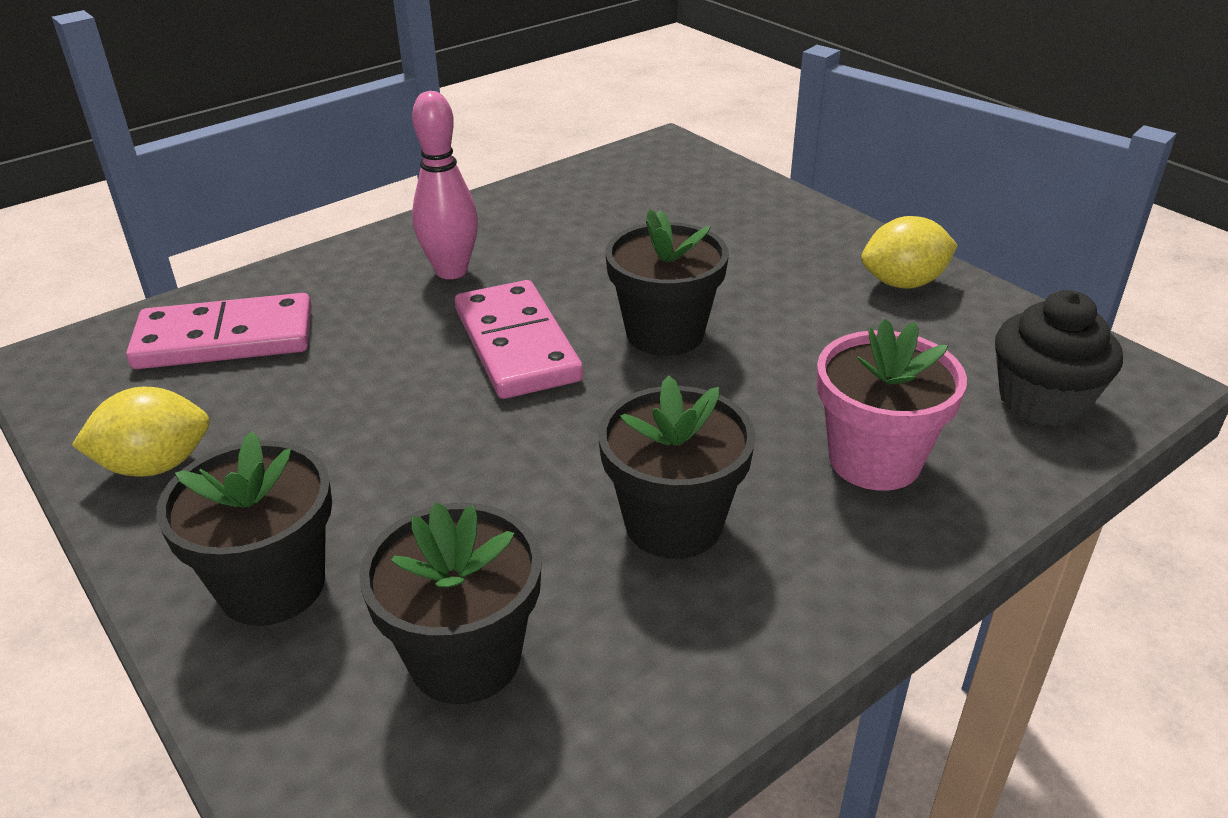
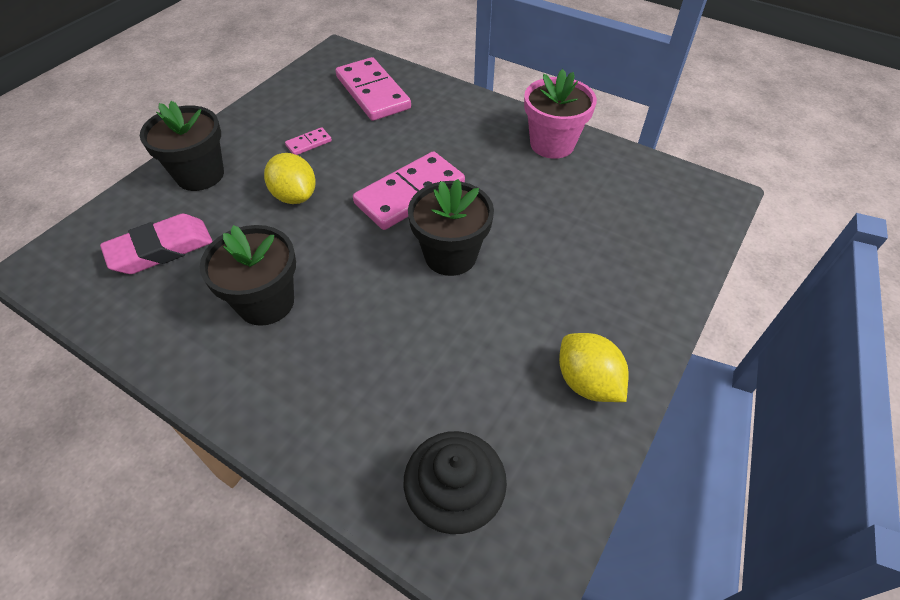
camera: 70 degrees right, 15 degrees up
(156, 465) = (271, 112): yellow lemon -> yellow lemon (295, 196)
(301, 429) = (308, 143): none -> pink domino
(451, 271) = (475, 144): pink bowling pin -> none
(465, 658) = (161, 249): black flower pot -> pink eraser
(874, 460) = (348, 392): pink flower pot -> pink flower pot (552, 144)

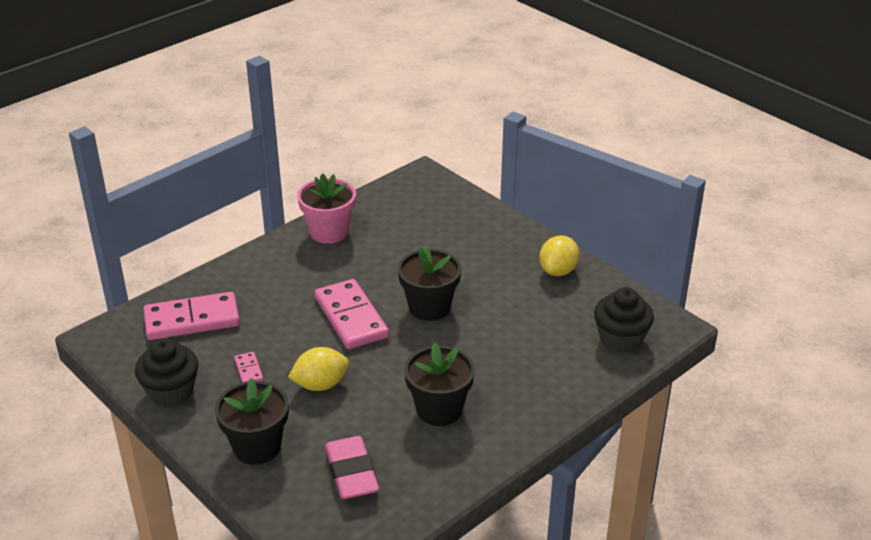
camera: 75 degrees left, 15 degrees down
(271, 106) = (171, 391): none -> black cupcake
(587, 382) = (558, 271): yellow lemon -> yellow lemon turned 45 degrees counterclockwise

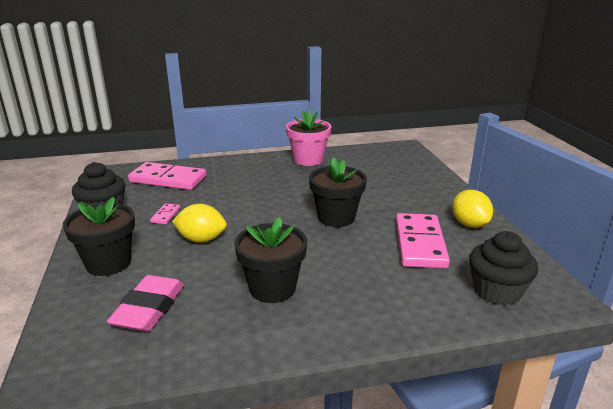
camera: 30 degrees right, 10 degrees down
(351, 317) = (271, 207): pink domino -> pink domino (419, 243)
(558, 271) = (469, 224): yellow lemon -> yellow lemon turned 75 degrees counterclockwise

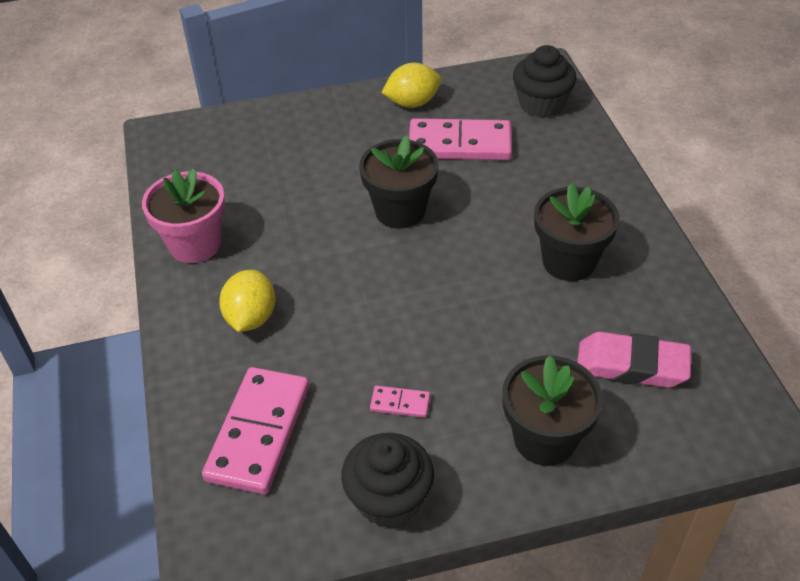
camera: 90 degrees left, 20 degrees up
(201, 239) = (470, 344): yellow lemon -> yellow lemon (251, 318)

